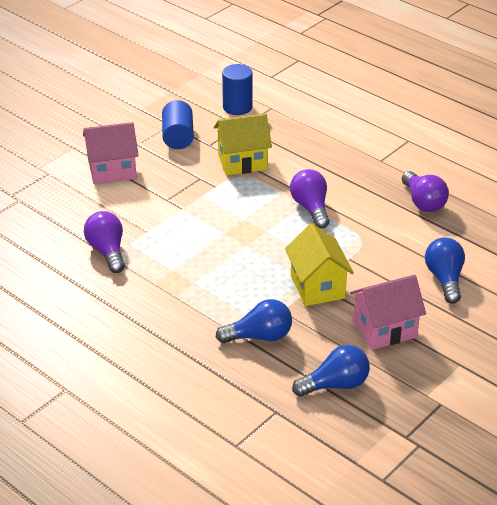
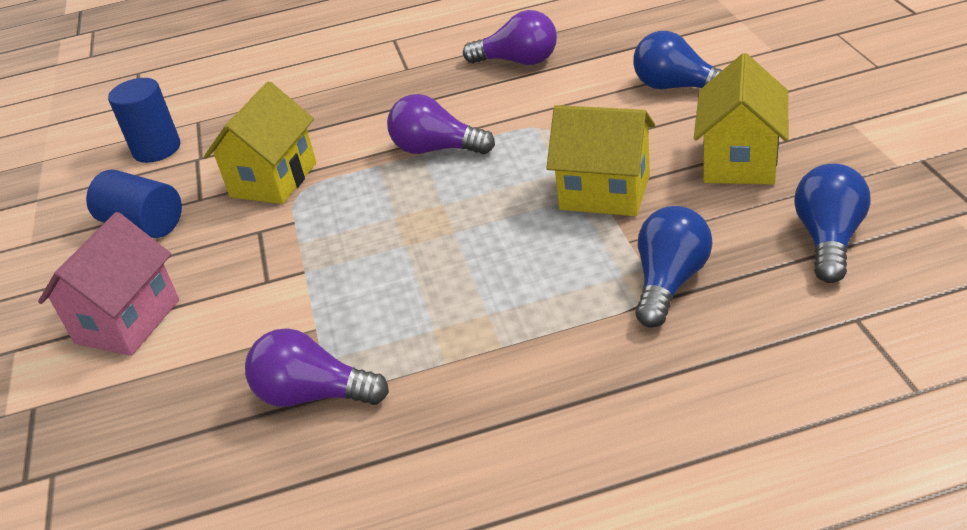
camera: 50 degrees left, 0 degrees up
(385, 329) = (740, 161): pink house -> yellow house

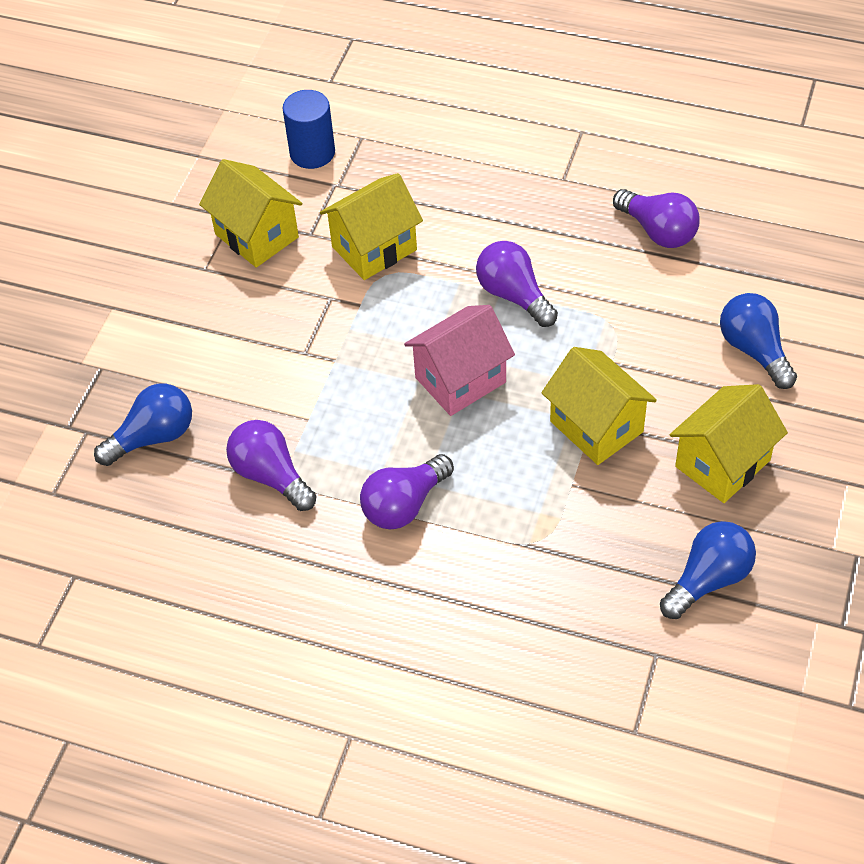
camera: 30 degrees right, 15 degrees up
(128, 321) = (195, 330): pink house -> pink house (460, 380)
(143, 224) = (257, 236): blue cylinder -> yellow house
(483, 341) = (404, 504): none -> purple light bulb
(669, 282) = (565, 540): blue light bulb -> blue light bulb (153, 437)

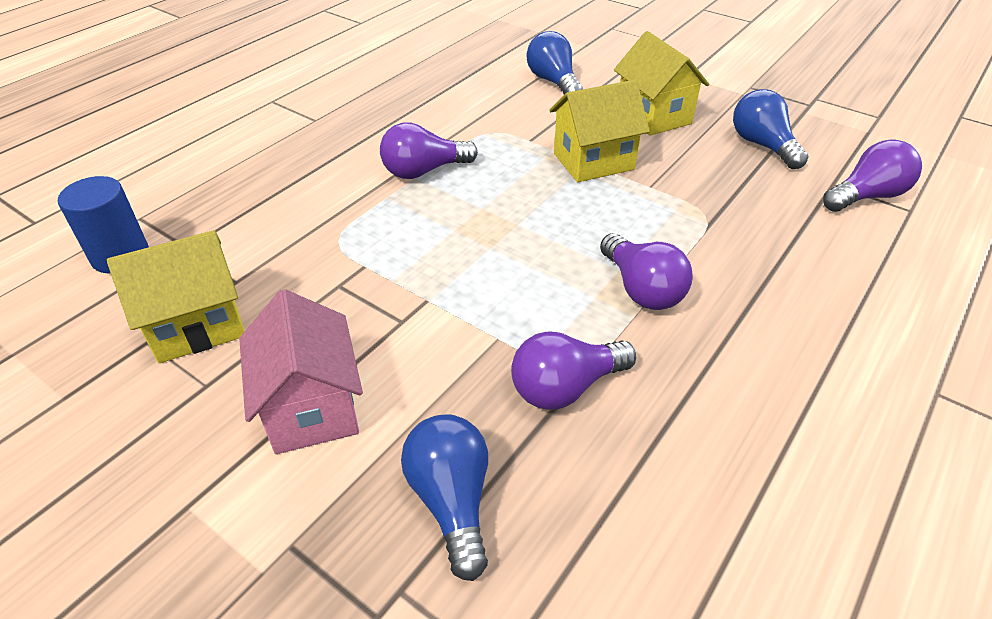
camera: 75 degrees left, 10 degrees down
(374, 248) = (297, 240): yellow house -> none
(460, 380) = (503, 221): pink house -> pink house (312, 407)
(658, 231) = (410, 92): purple light bulb -> purple light bulb (866, 196)
(754, 350) = (553, 82): blue light bulb -> blue light bulb turned 75 degrees clockwise

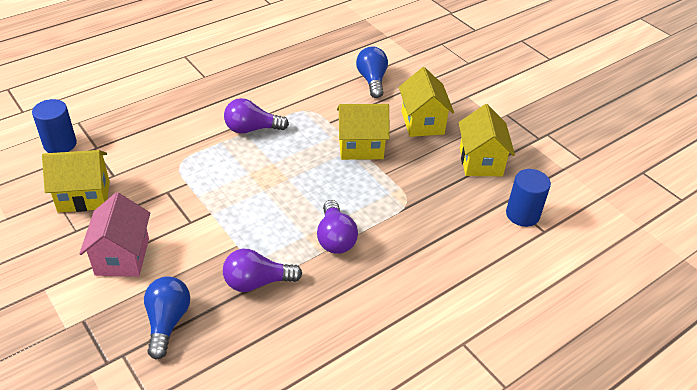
camera: 15 degrees right, 0 degrees up
(762, 145) = (480, 161): blue light bulb -> yellow house
(866, 196) = (522, 214): purple light bulb -> blue cylinder

